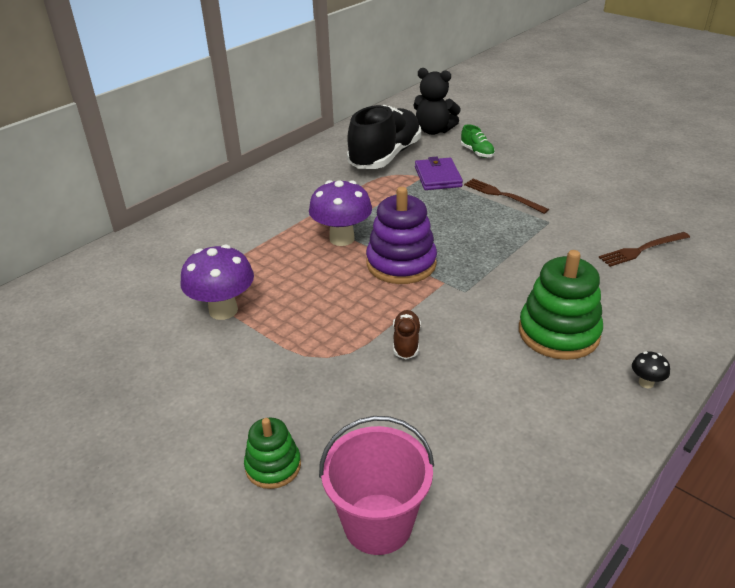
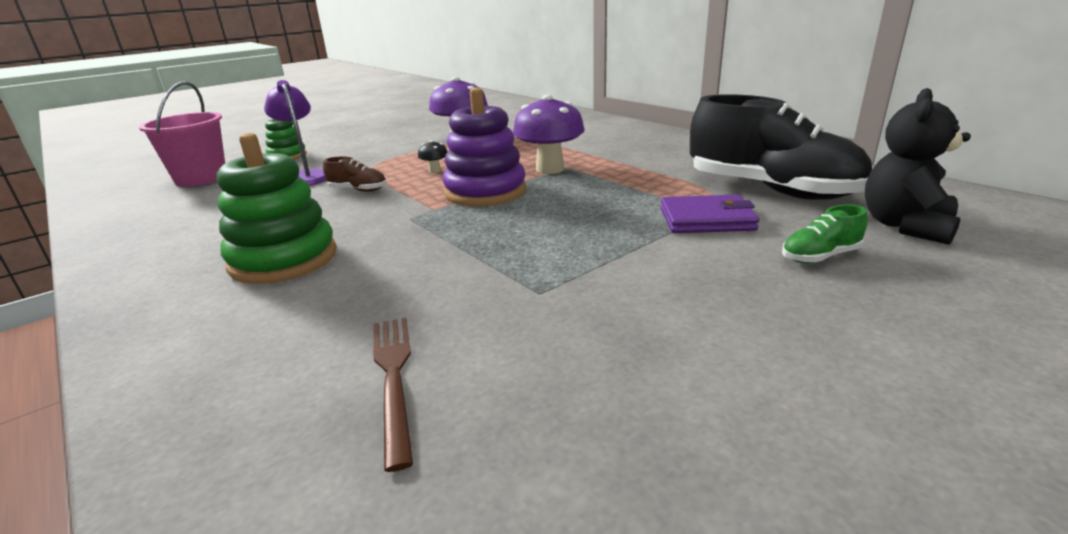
camera: 100 degrees right, 10 degrees down
(364, 403) = (306, 176): none -> purple lamp
(502, 195) = (641, 262): brown fork -> none
(646, 383) = (139, 298): black mushroom -> black mushroom (435, 171)

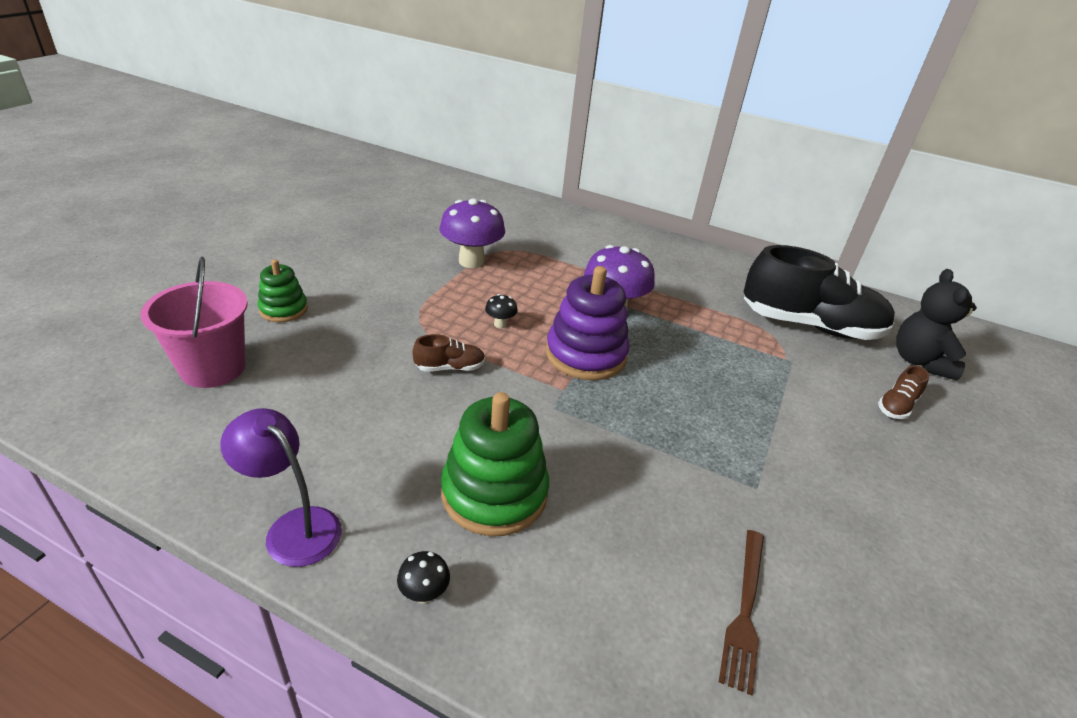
camera: 30 degrees left, 10 degrees up
(143, 305) = (424, 594): none -> black mushroom
(306, 176) = (357, 348): purple lamp -> purple lamp (293, 527)
(393, 377) = (745, 610): brown fork -> brown fork turned 120 degrees counterclockwise
(706, 219) = (796, 372): purple wallet -> none
(820, 256) = (896, 406): green shoe -> brown shoe

